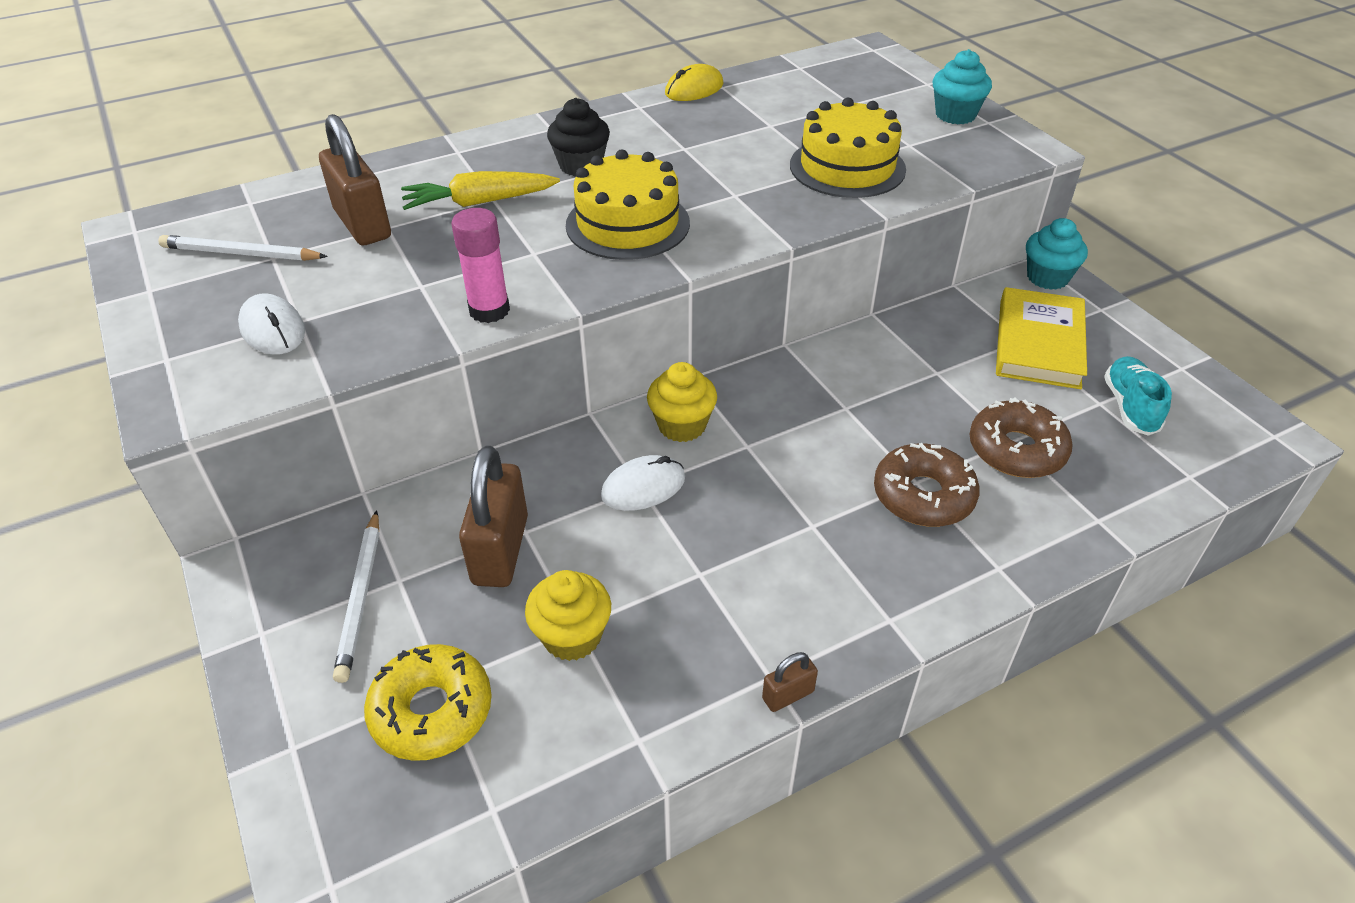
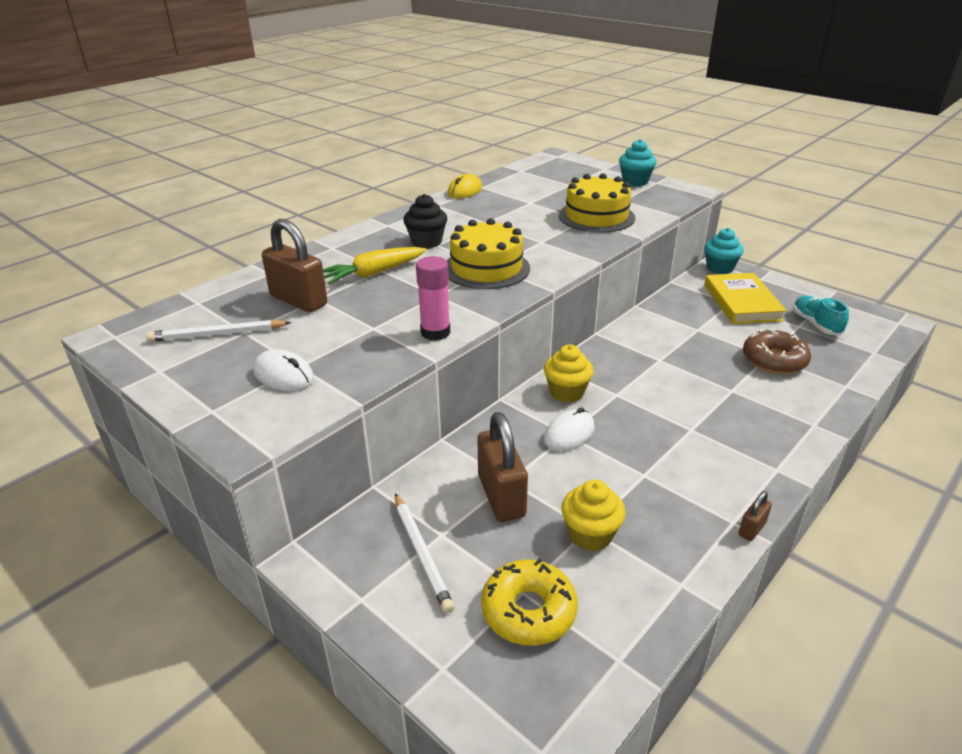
camera: 20 degrees left, 10 degrees down
(923, 496) = (742, 397): brown donut -> none

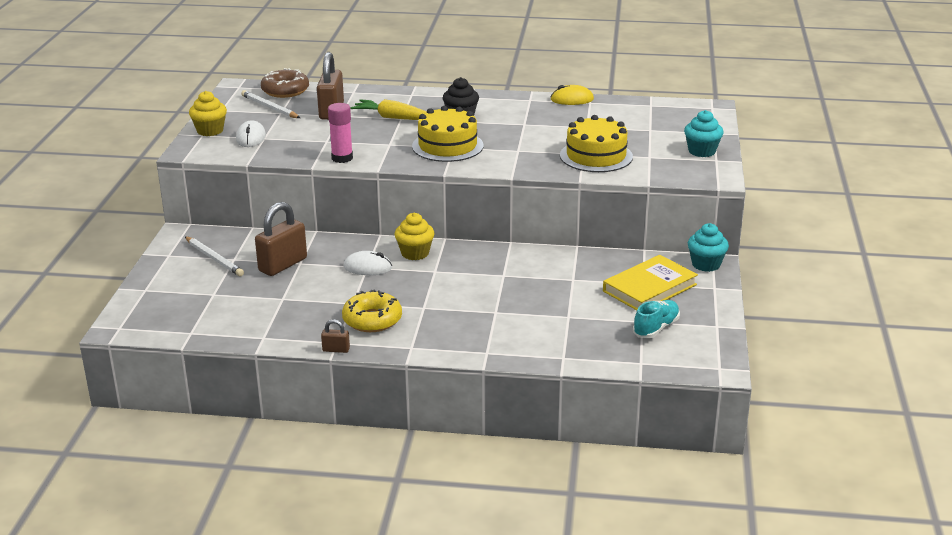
camera: 55 degrees right, 5 degrees down
(421, 553) = (214, 258): white pencil -> white pencil turned 75 degrees counterclockwise
(528, 611) = (201, 299): yellow donut -> yellow donut (372, 320)
(590, 535) = (277, 300): yellow cupcake -> yellow cupcake (210, 131)
(774, 360) = (564, 320): brown donut -> brown donut (285, 91)

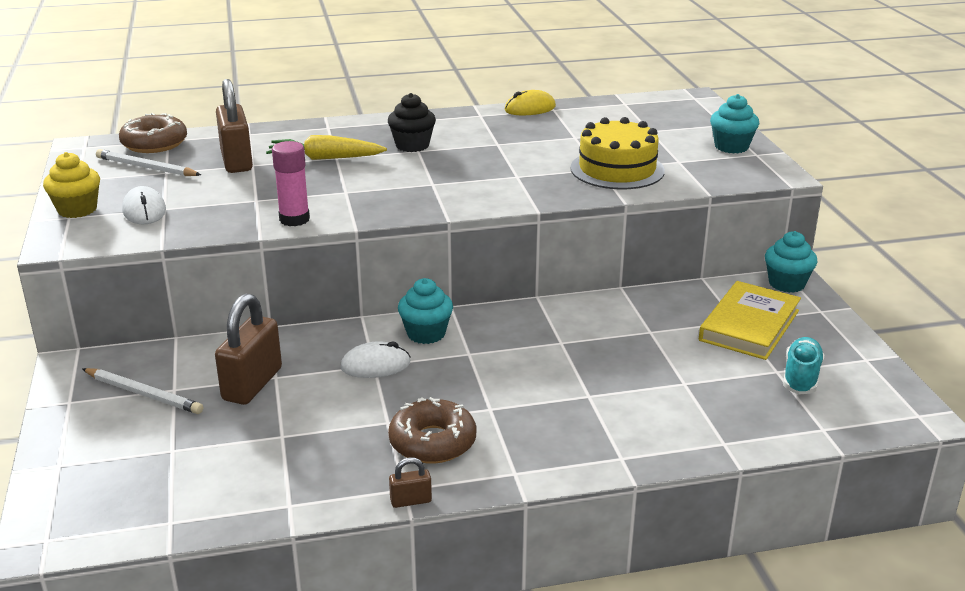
camera: 20 degrees left, 0 degrees up
(372, 320) = (432, 442): yellow donut -> brown donut
(415, 253) = (426, 334): yellow cupcake -> turquoise cupcake
(447, 146) = (424, 183): yellow cake -> none

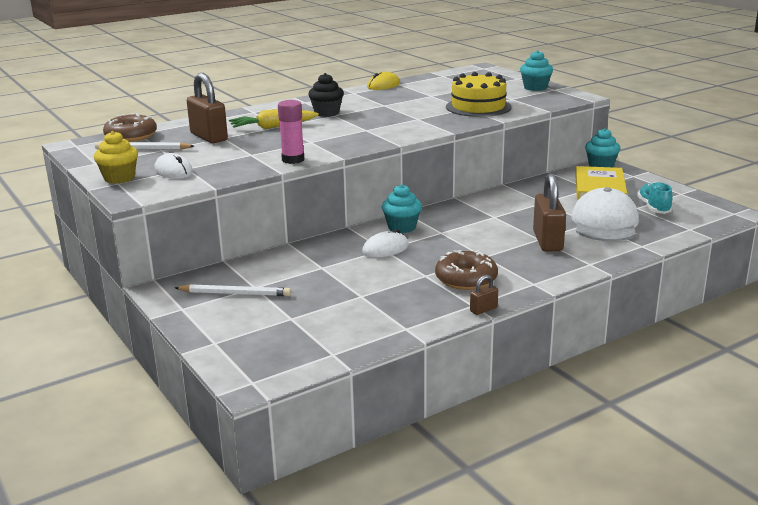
camera: 20 degrees left, 5 degrees down
(252, 384) = (310, 274): brown padlock -> brown padlock (547, 241)
(704, 389) = (605, 223): none -> white cap

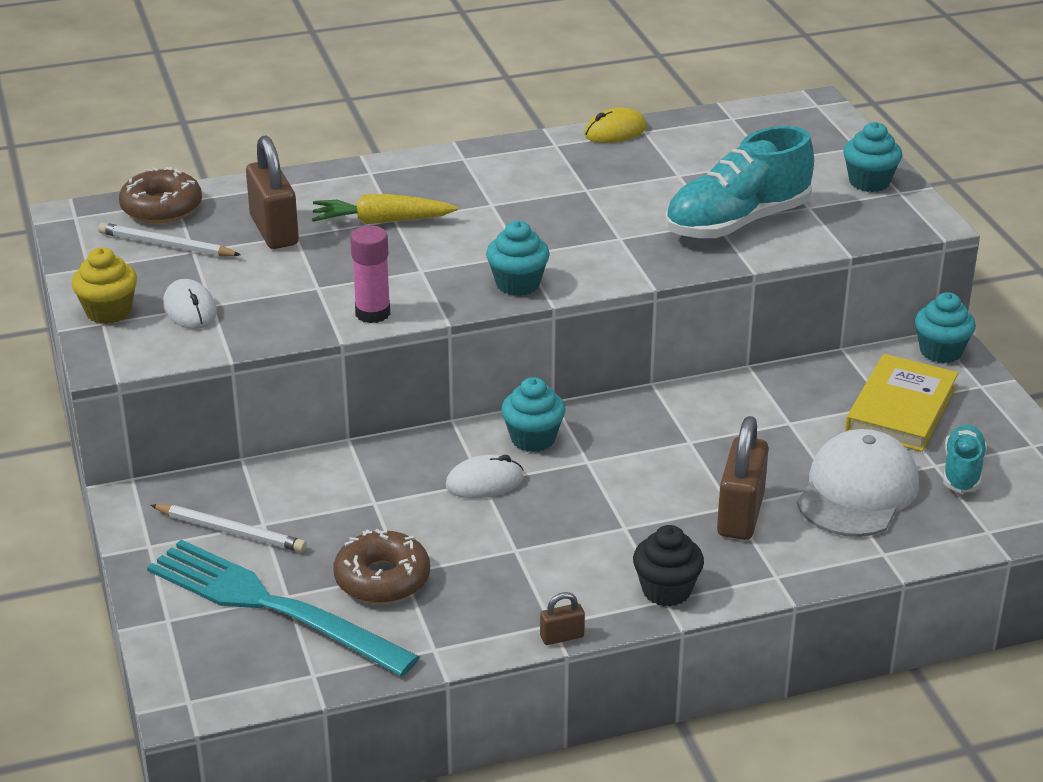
camera: 15 degrees right, 10 degrees up
(284, 325) = (273, 606): none -> turquoise fork
(327, 113) = (483, 197): black cupcake -> black cupcake (666, 590)
(373, 140) = (517, 284): none -> turquoise cupcake
(466, 279) = (570, 570): brown donut -> brown donut (382, 579)
(478, 107) = (737, 223): yellow cake -> turquoise shoe

